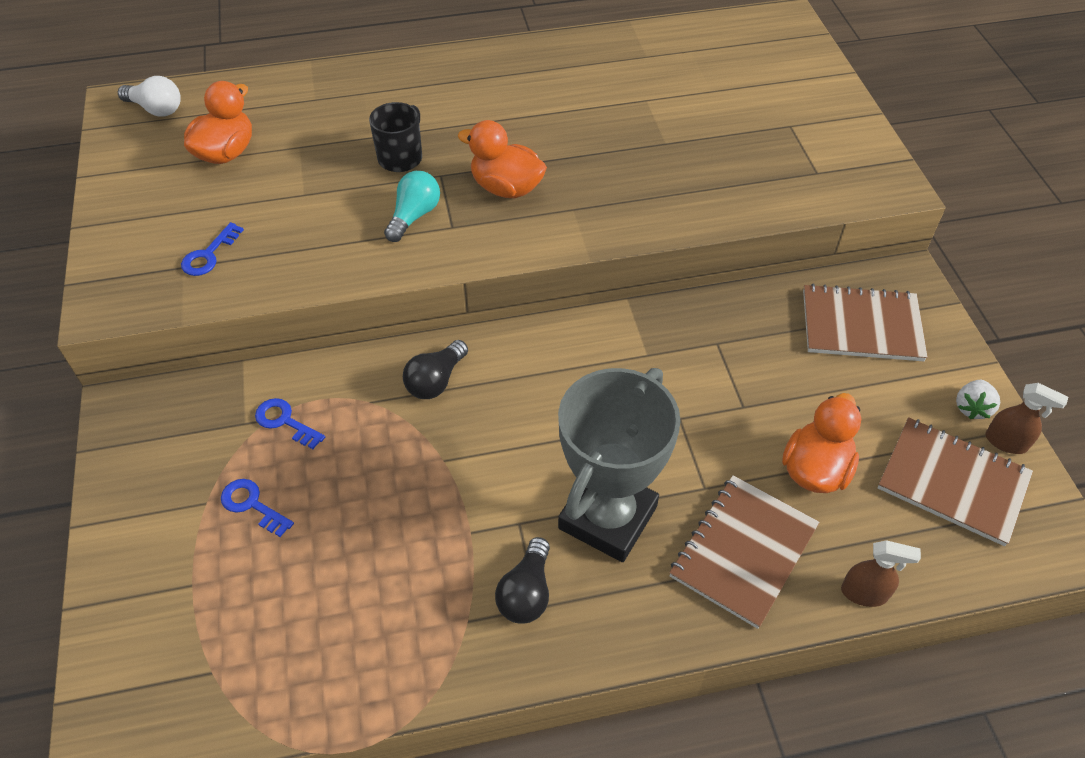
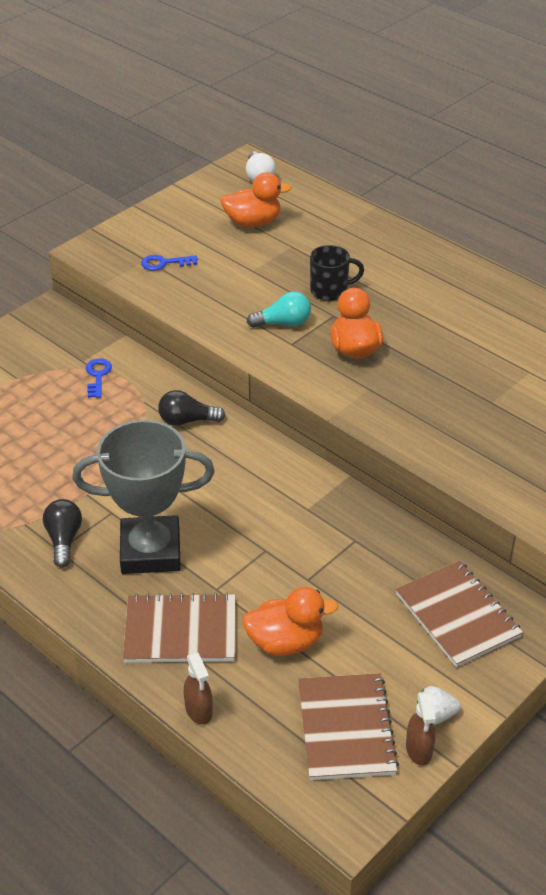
camera: 55 degrees right, 10 degrees down
(252, 505) = (30, 396): blue key -> none
(526, 593) = (64, 540): black light bulb -> black light bulb turned 105 degrees clockwise

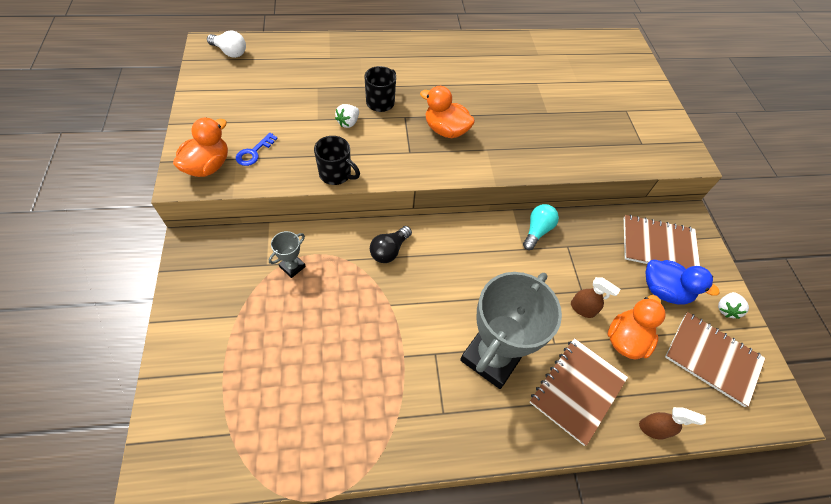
camera: 55 degrees left, 15 degrees up
(64, 540) = (436, 402): black light bulb -> none
(98, 376) = (292, 267): blue key -> grey trophy
(203, 319) = (336, 174): none -> black mug
(253, 222) = (271, 86): orange duck -> orange duck (208, 166)
(274, 288) = (348, 123): none -> white strawberry
(283, 323) = (386, 142): turquoise light bulb -> turquoise light bulb (537, 231)
(393, 647) = (663, 290): none -> blue duck
(419, 750) = (747, 335): brown spray bottle -> brown spray bottle (582, 309)

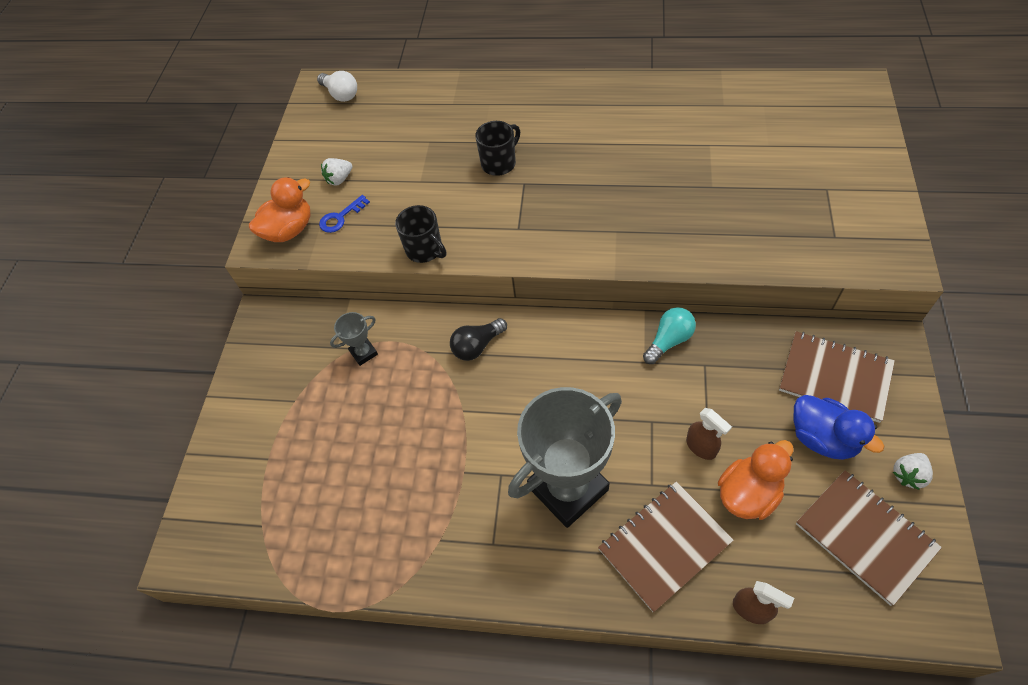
camera: 25 degrees right, 0 degrees up
(348, 123) = (454, 187): white strawberry -> white strawberry (339, 179)
(445, 130) = (570, 203): orange duck -> none

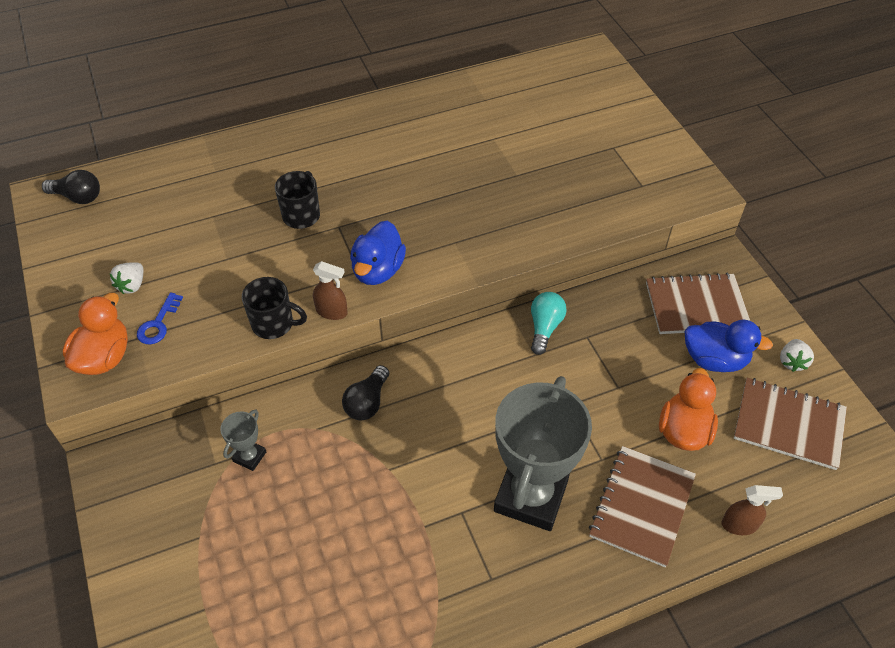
camera: 35 degrees left, 5 degrees down
(341, 94) = (78, 197): white light bulb -> black light bulb
(534, 234) = (378, 270): none -> blue duck
(701, 447) = (624, 408): brown spray bottle -> brown spray bottle (332, 312)

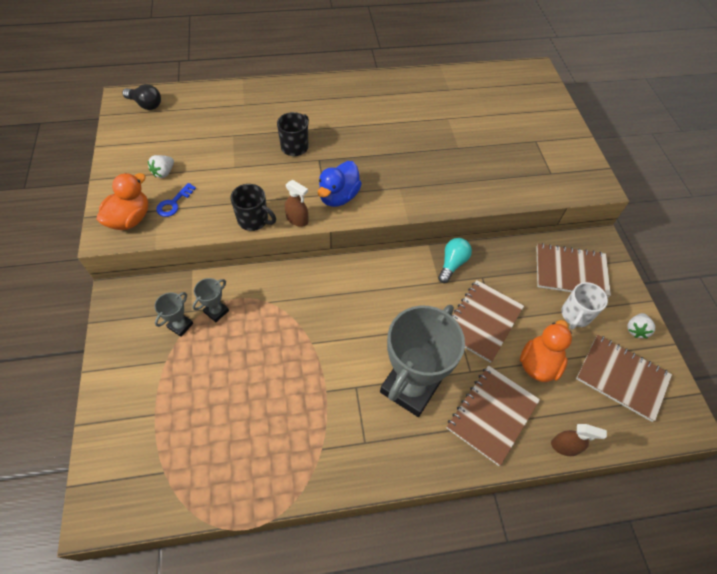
camera: 10 degrees right, 5 degrees up
(206, 486) = (180, 325): none -> grey trophy
(367, 402) = (309, 291): black light bulb -> none
(601, 392) = (482, 321): none -> brown notebook
(714, 359) = (575, 315): blue duck -> white mug

